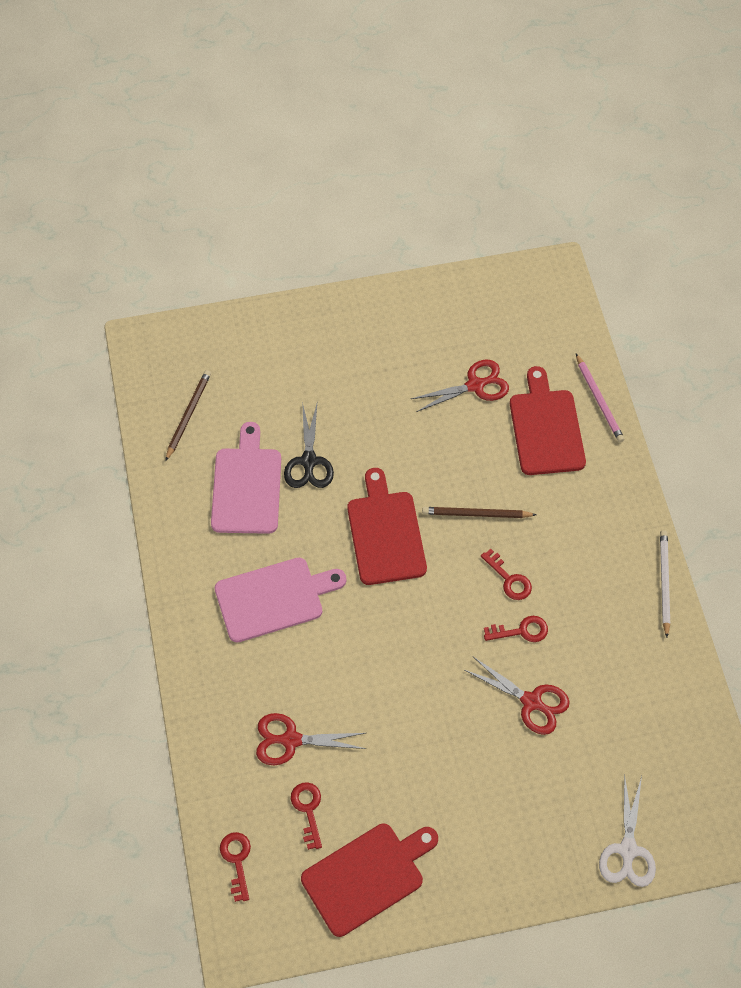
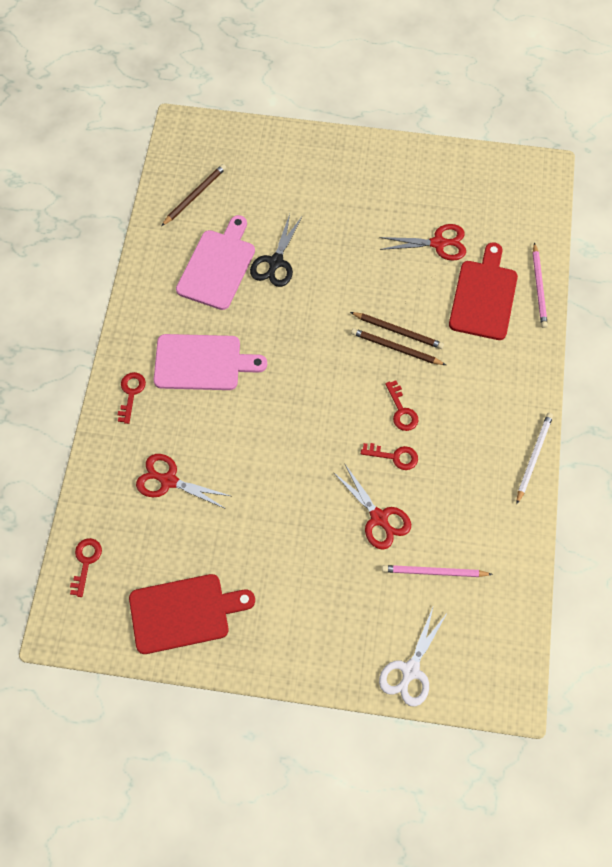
camera: 20 degrees right, 5 degrees up
(308, 810) = (159, 541): red key -> red key (131, 393)
(385, 533) = (314, 339): red cutting board -> none
(471, 495) = (398, 331): none -> brown pencil
(611, 739) = (434, 572): none -> pink pencil

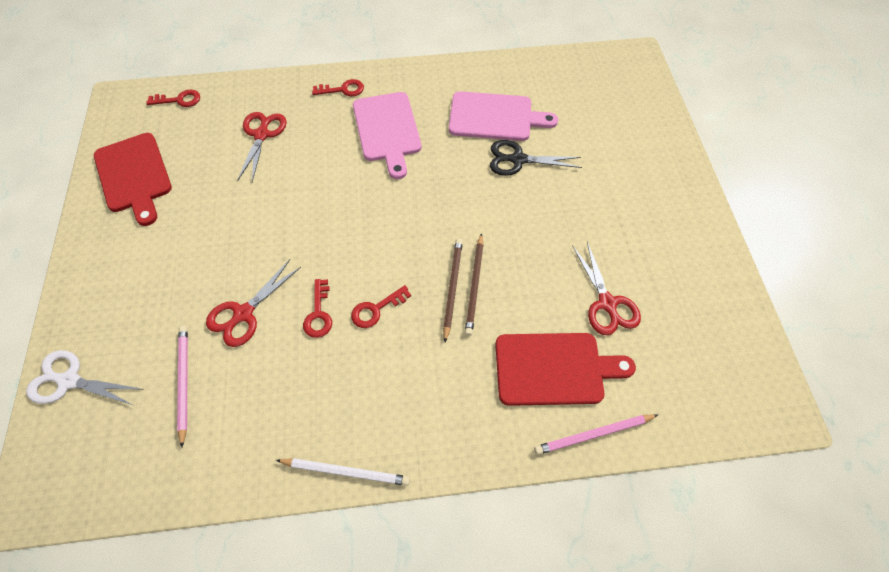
camera: 75 degrees right, 5 degrees down
(195, 195) = (565, 83): brown pencil -> none

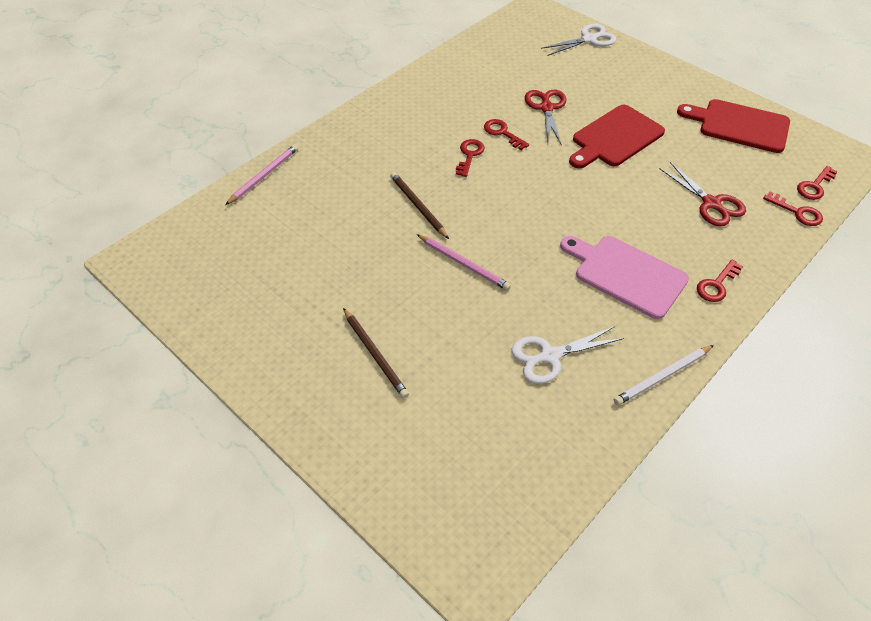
camera: 140 degrees right, 10 degrees down
(184, 382) = (531, 69): pink pencil -> pink pencil (464, 264)
(221, 93) = (797, 212): none -> red key
(346, 471) = (398, 87): white pencil -> white pencil (662, 376)
(452, 288) = (432, 196): brown pencil -> brown pencil (375, 354)
(495, 117) = (550, 356): pink cutting board -> white scissors
(518, 159) = (483, 325): black scissors -> none
(554, 369) = (316, 193): red cutting board -> red cutting board (615, 138)
(607, 303) = (306, 254): red scissors -> none

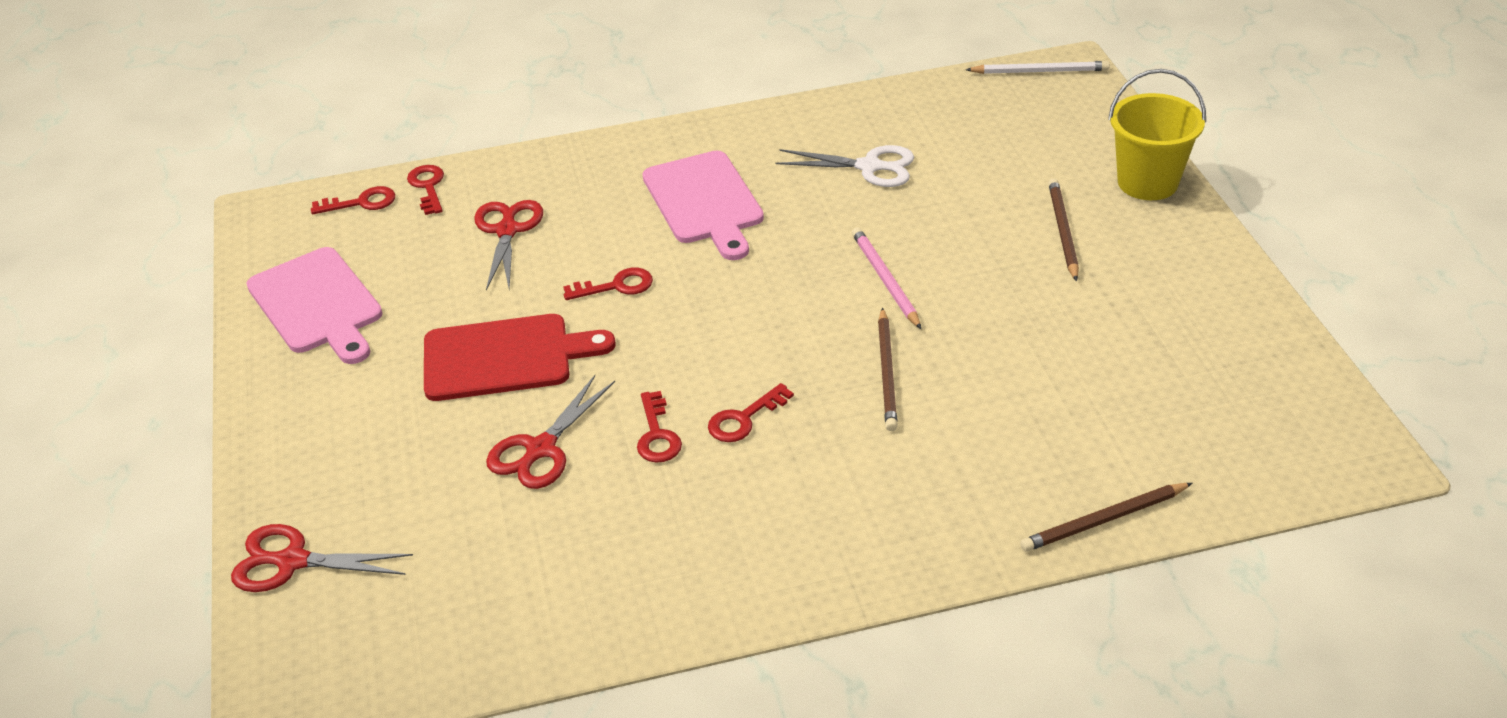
camera: 145 degrees left, 10 degrees down
(264, 175) = (1104, 520): pink pencil -> brown pencil
(335, 436) = (1147, 182): none -> yellow bucket
(589, 39) = (293, 561): white scissors -> red scissors
(662, 376) = (775, 117): white pencil -> white pencil (1040, 71)
(716, 285) = (621, 160): red key -> red key (616, 286)
(739, 125) = (317, 305): red cutting board -> pink cutting board

